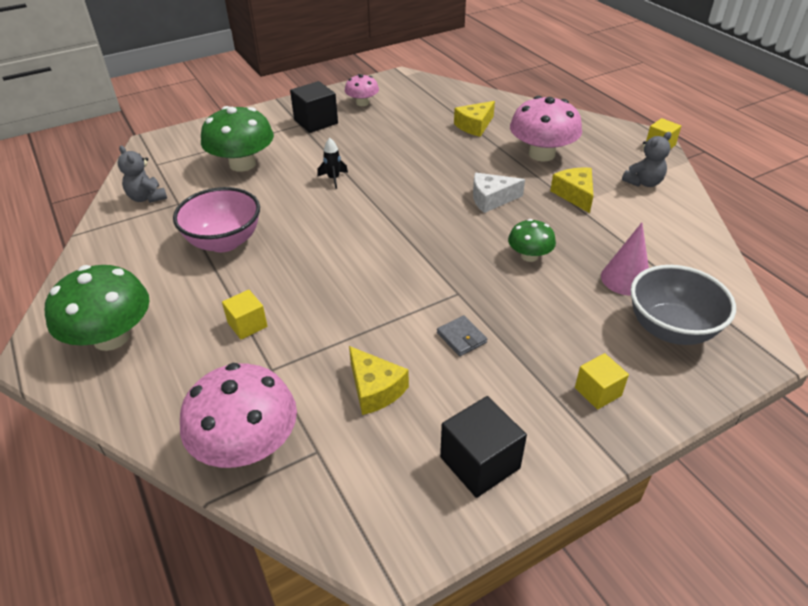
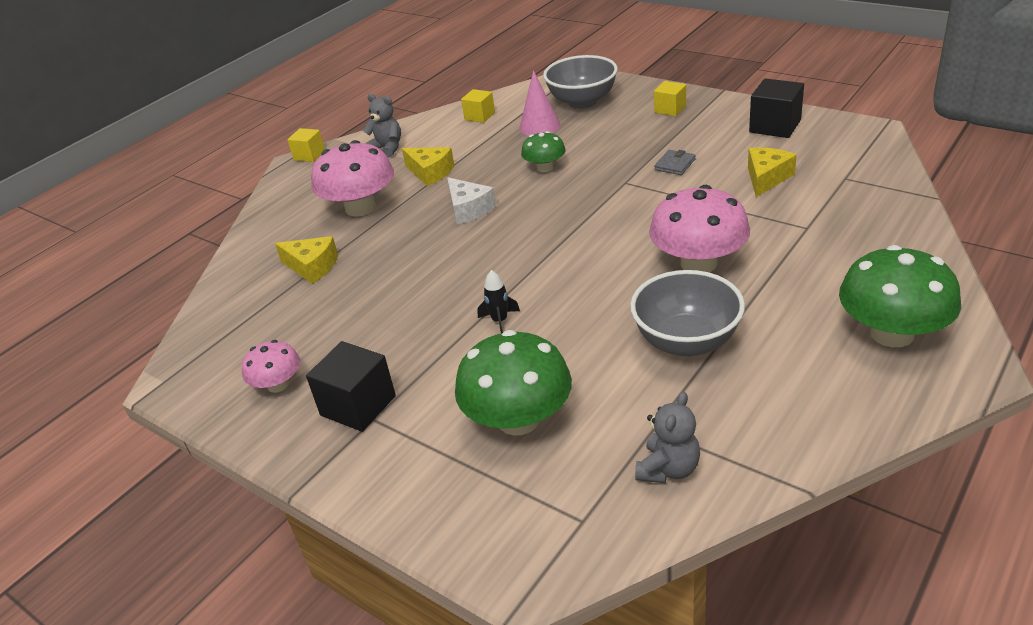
camera: 110 degrees left, 5 degrees down
(224, 242) = (686, 342): pink bowl -> grey bowl
(247, 325) = (778, 263): yellow cube -> yellow cube (479, 116)
(247, 445) = (880, 204): pink mushroom -> pink mushroom (698, 263)
(574, 195) = (430, 172): yellow cheese -> yellow cheese turned 105 degrees counterclockwise

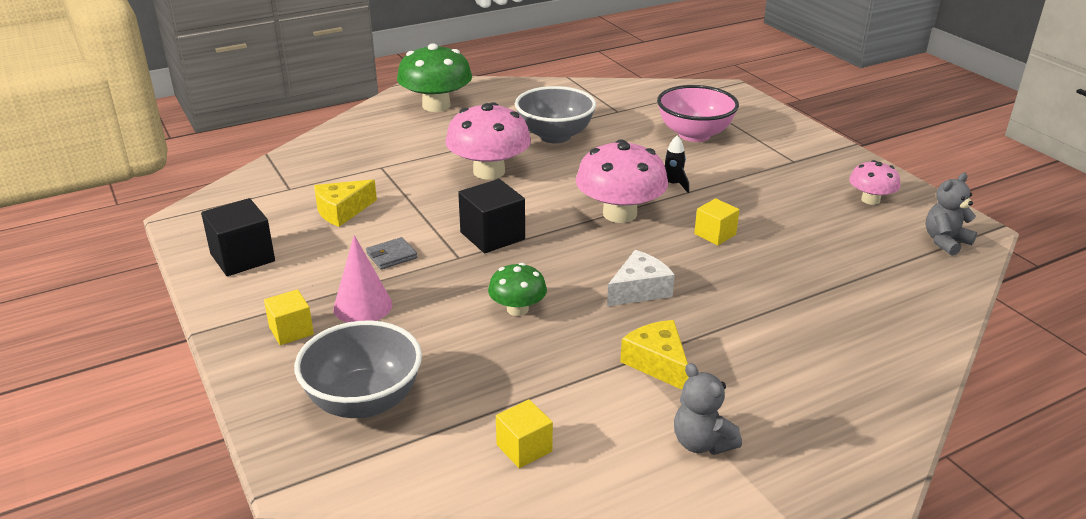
camera: 160 degrees left, 5 degrees down
(309, 155) = (839, 492): yellow cube -> yellow cube (715, 234)
(312, 267) = (838, 288): yellow cheese -> none
(358, 405) = (804, 170): black cube -> black cube (492, 236)
(360, 208) = (768, 344): pink mushroom -> pink mushroom (619, 214)
(469, 209) = (639, 290): white cheese -> white cheese turned 60 degrees clockwise
(518, 419) = (694, 134): green mushroom -> pink bowl
(539, 126) = (463, 380): pink cone -> pink cone (363, 306)
(668, 469) = (625, 97): grey teddy bear -> grey teddy bear (945, 242)

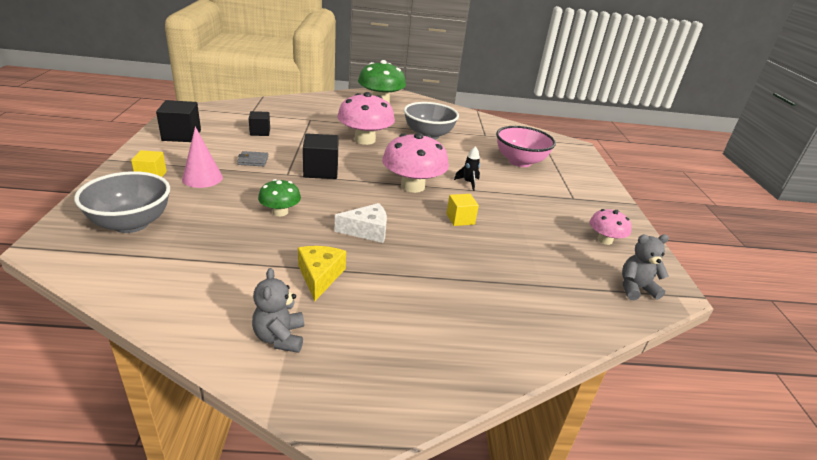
camera: 25 degrees right, 0 degrees up
(342, 211) = (260, 132): yellow cheese -> black cube
(524, 448) = (172, 287): yellow cube -> none

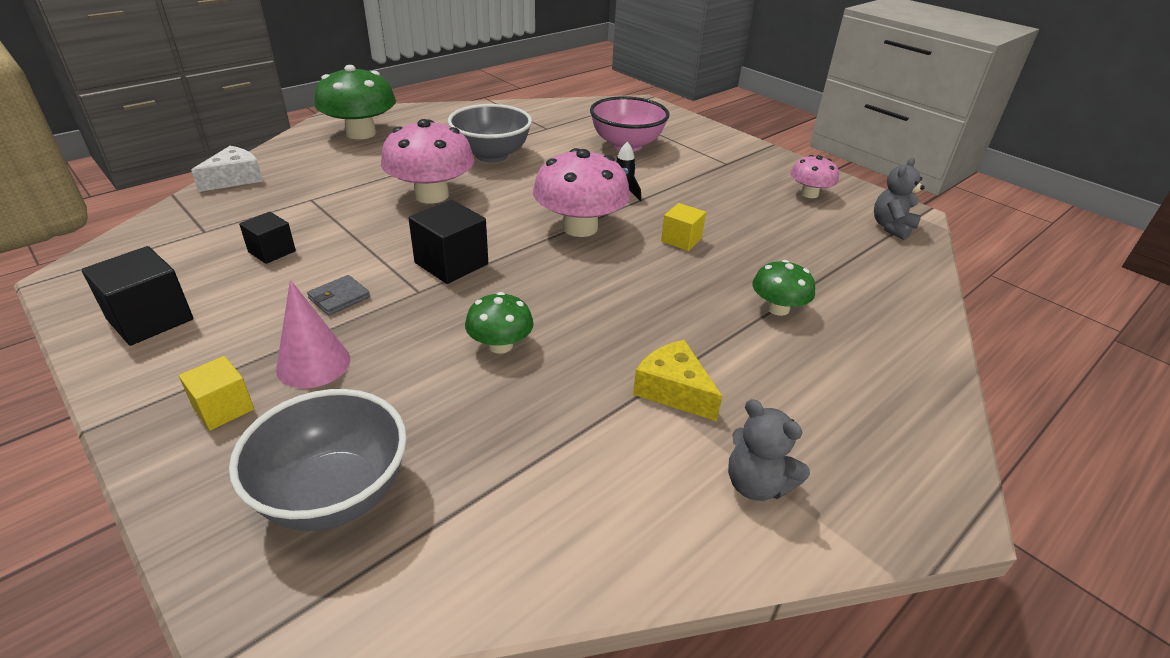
camera: 40 degrees left, 5 degrees up
(367, 231) = (626, 307): white cheese -> white cheese (235, 179)
(453, 279) = (777, 308): none -> green mushroom

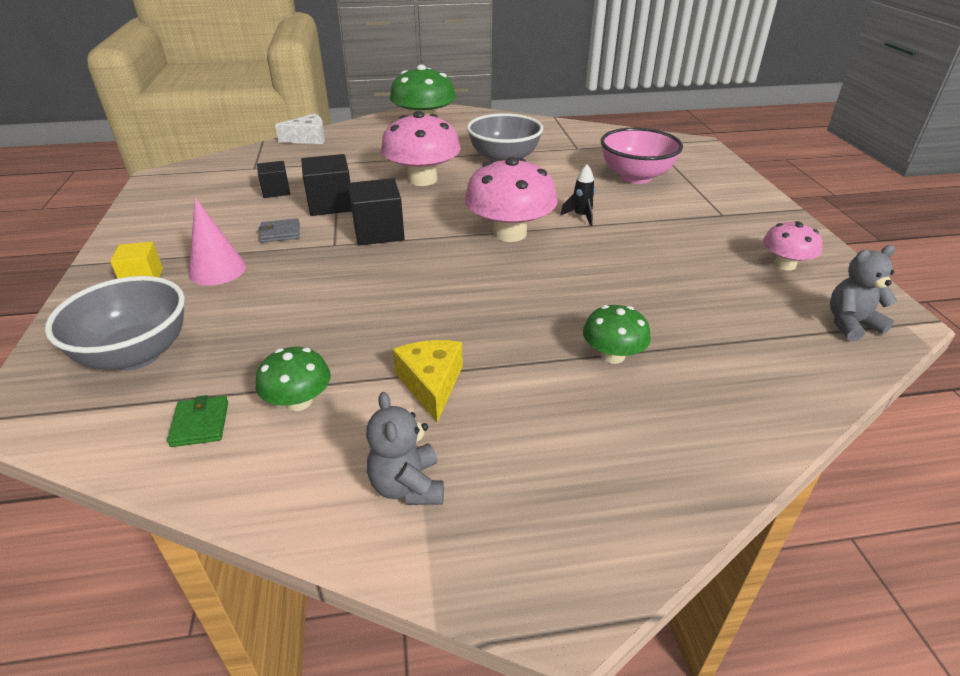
camera: 35 degrees right, 0 degrees up
(150, 319) = (167, 213): black cube -> black cube (331, 204)
(500, 345) = (343, 300): green mushroom -> green mushroom (298, 401)
(506, 528) = (200, 424): none -> green wallet
(681, 240) = (589, 268): yellow cube -> none

